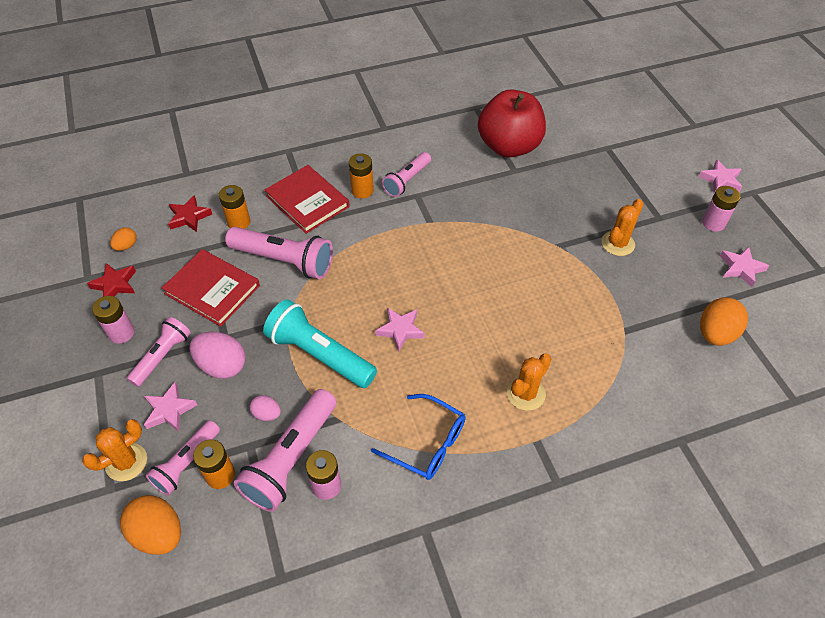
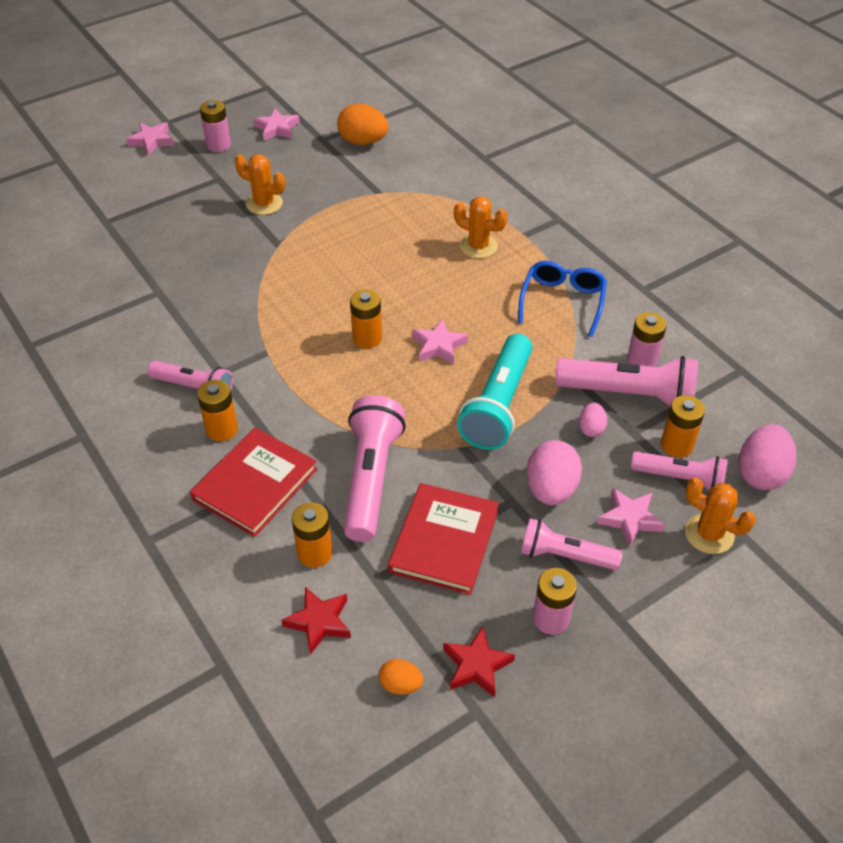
camera: 105 degrees left, 5 degrees down
(159, 534) = (761, 473): orange egg -> pink egg
(425, 284) = (367, 338): none -> orange battery
(509, 146) = (112, 302): red apple -> none

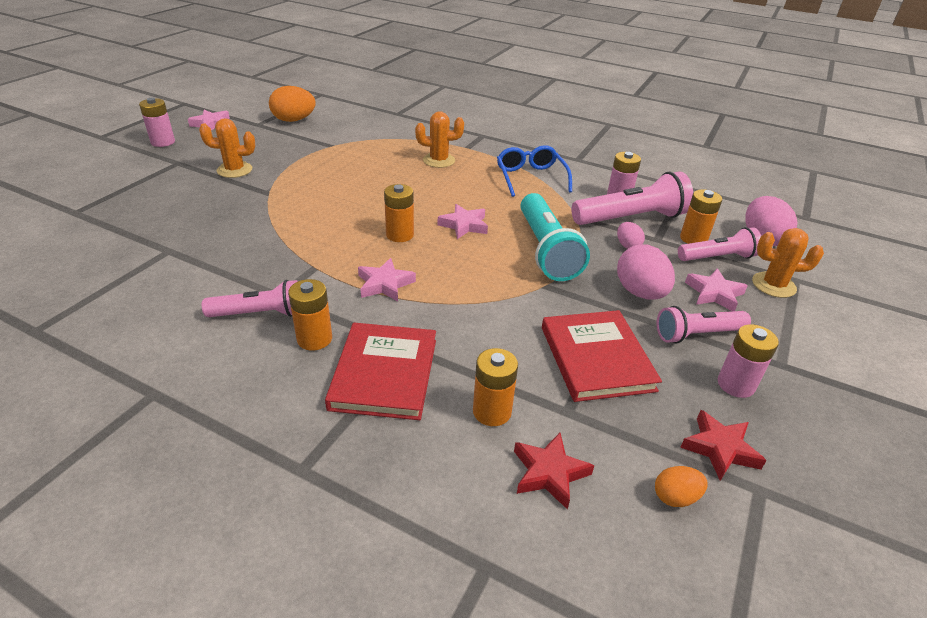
camera: 30 degrees left, 10 degrees down
(152, 141) = (92, 150): pink star -> pink star (385, 284)
(371, 478) = (491, 332): pink flashlight -> none

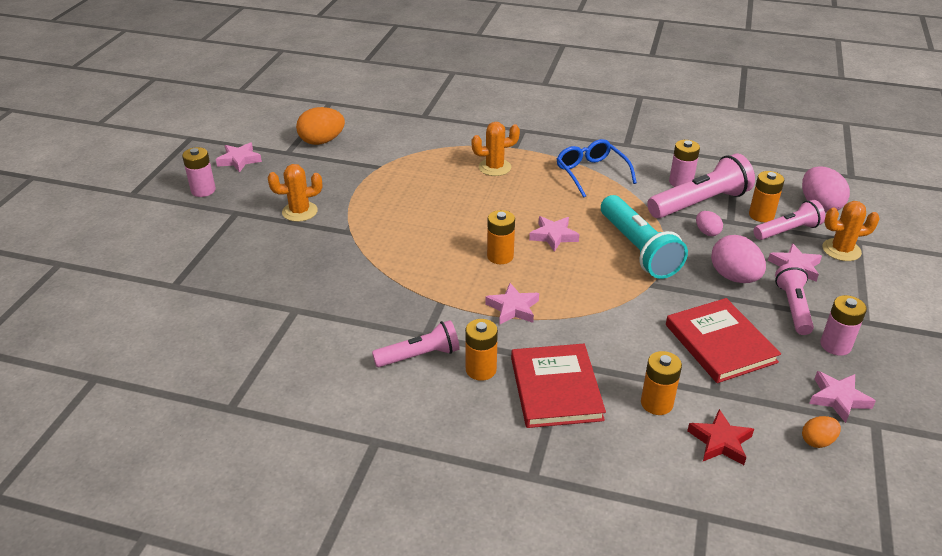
camera: 10 degrees left, 0 degrees up
(697, 334) = (793, 307): pink flashlight -> pink flashlight turned 120 degrees clockwise
(720, 448) = (838, 398): red star -> pink star

